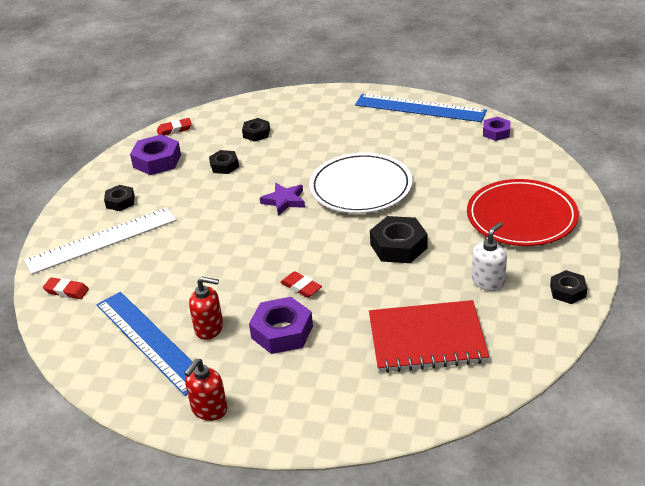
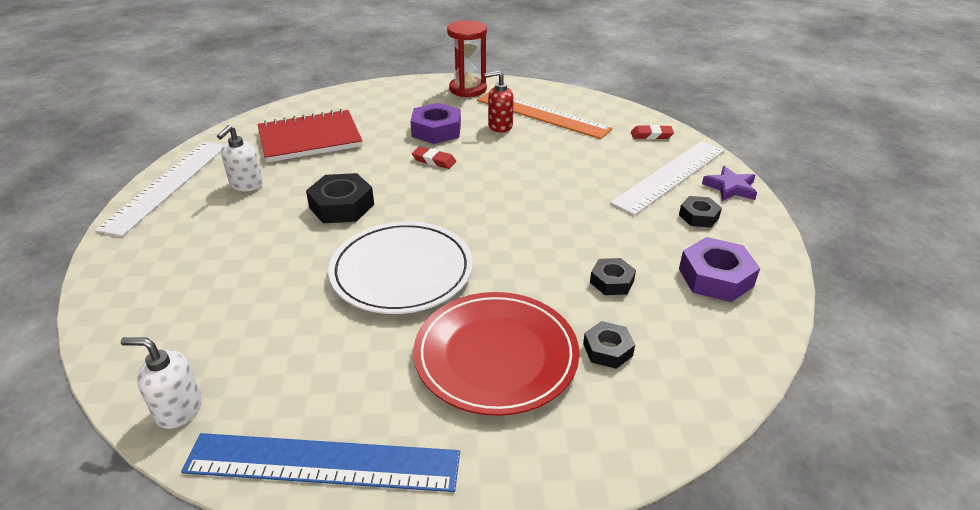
camera: 160 degrees right, 0 degrees up
(151, 341) = (542, 114): blue ruler -> orange ruler
(174, 129) = (751, 340): red eraser -> none
(209, 409) = (468, 89): red soap dispenser -> red hourglass
(284, 201) = (496, 241): purple star -> purple star (730, 188)
(496, 132) = (178, 409): purple nut -> white soap dispenser
(521, 217) = (187, 255): red plate -> red plate (496, 356)
(567, 291) = (167, 185): black nut -> white ruler

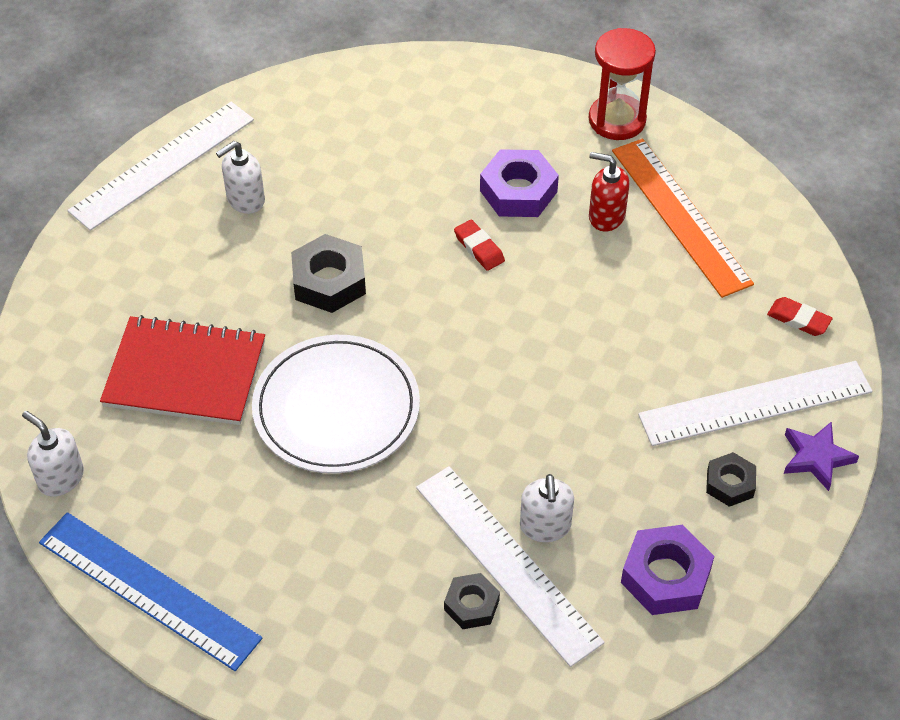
camera: 30 degrees right, 15 degrees up
(310, 139) = (355, 144): red notebook -> red notebook (185, 374)
(496, 356) = (360, 558): red plate -> none
(607, 313) = (507, 563): none -> white ruler
(612, 281) = (545, 526): black nut -> white soap dispenser

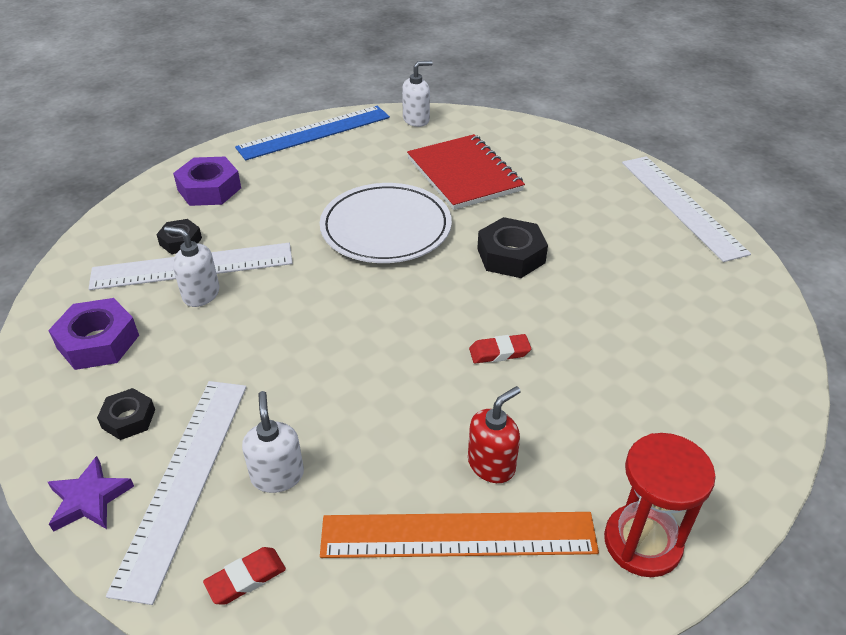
camera: 115 degrees right, 10 degrees down
(185, 374) = (464, 174): red notebook -> red notebook turned 60 degrees counterclockwise
(245, 200) = (623, 236): white soap dispenser -> white soap dispenser (277, 475)
(518, 191) = (560, 406): purple nut -> purple nut (209, 189)

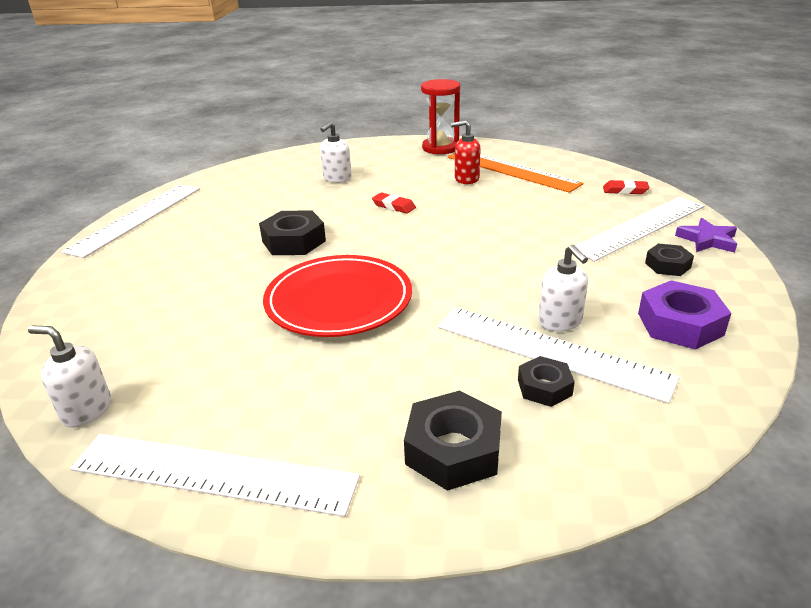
camera: 135 degrees left, 10 degrees down
(209, 189) = (453, 449): purple nut -> black nut
(277, 475) = (582, 211): white soap dispenser -> white soap dispenser (337, 178)
(314, 132) = (213, 473): blue ruler -> white ruler
(386, 228) = (339, 300): white plate -> red plate
(464, 174) = (194, 312): red notebook -> none

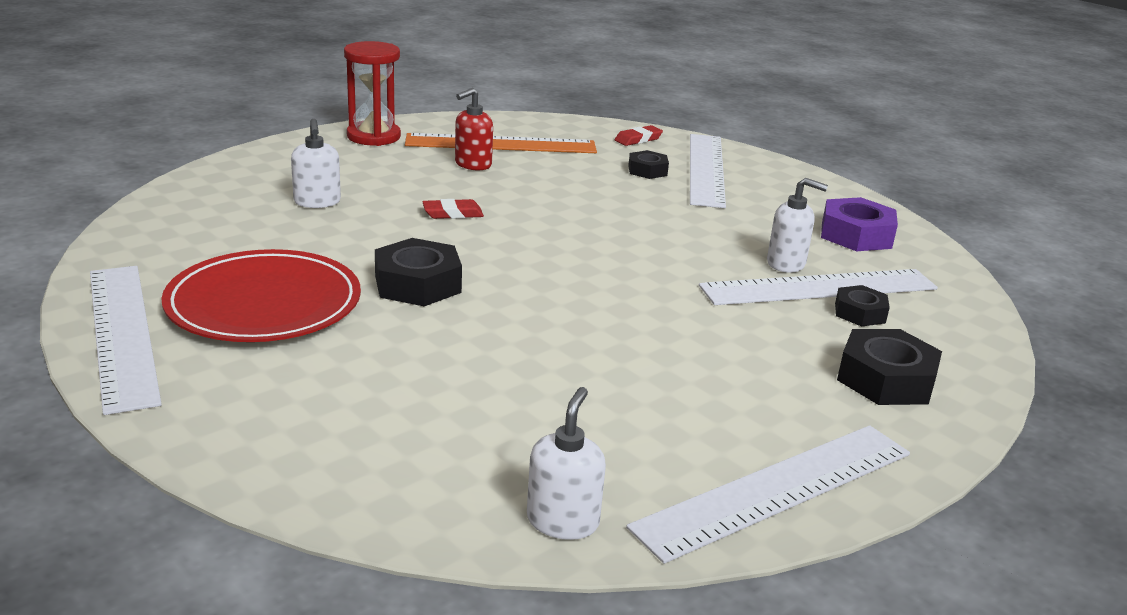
camera: 50 degrees left, 5 degrees down
(86, 410) = (563, 521): white soap dispenser -> white soap dispenser turned 135 degrees clockwise
(339, 300) = (589, 319): red plate -> red plate (264, 304)
(667, 265) = (777, 194): black nut -> black nut (647, 170)
(707, 240) = (768, 166): purple star -> none

